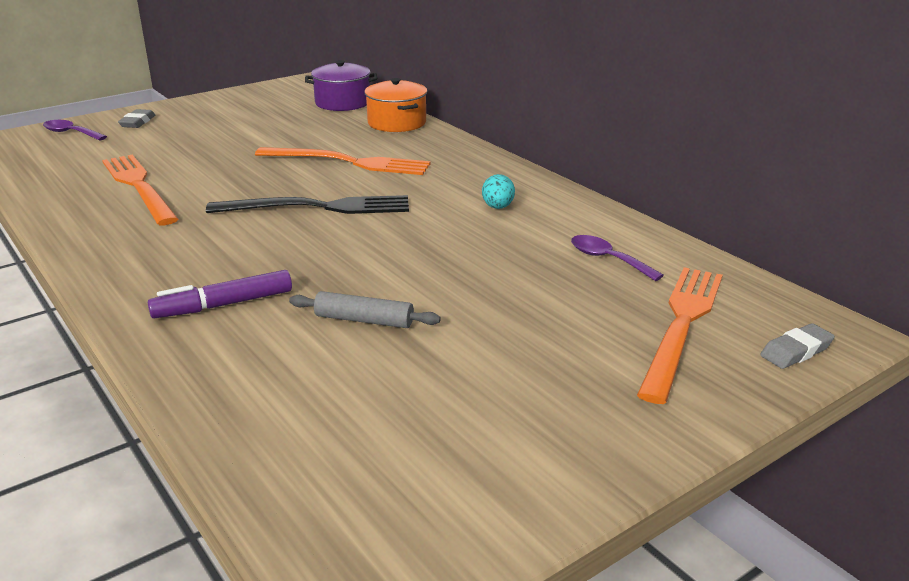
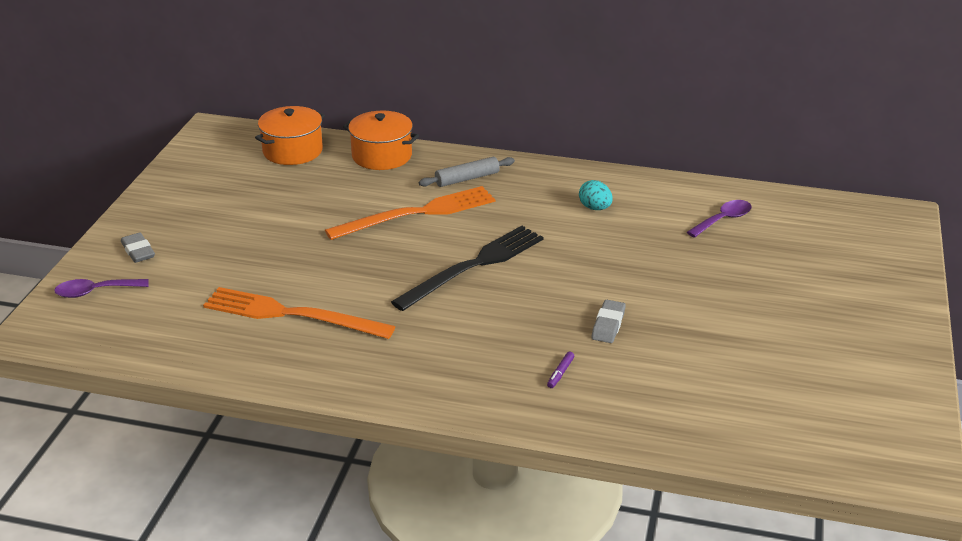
camera: 40 degrees left, 5 degrees up
(223, 305) = (560, 373): purple marker -> purple marker, size x0.45
(342, 103) = (293, 151): purple pot -> orange pot
(364, 320) = (663, 336): grey rolling pin -> grey rolling pin (467, 179)
(607, 259) = (723, 220): purple spoon -> purple spoon turned 135 degrees clockwise
(682, 325) = (826, 248): orange fork -> none
(796, 351) = (896, 237): grey eraser -> grey eraser (608, 325)

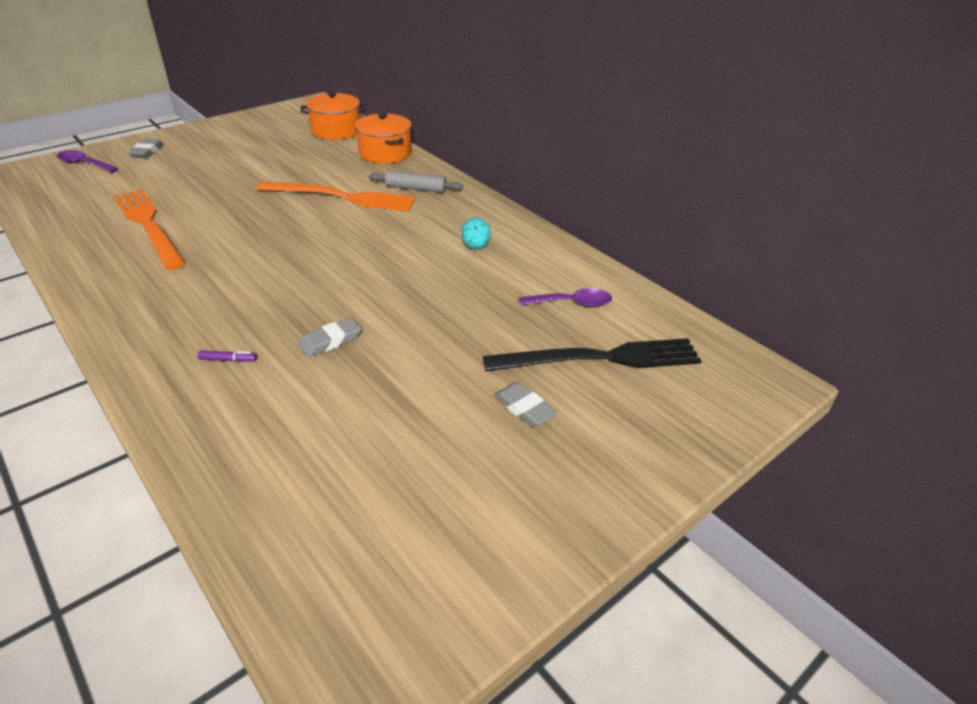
camera: 35 degrees right, 5 degrees up
(473, 266) = (314, 248): black fork -> black fork (600, 358)
(560, 373) = (228, 360): purple marker -> purple marker turned 150 degrees counterclockwise
(792, 302) = (524, 408): none -> grey eraser

